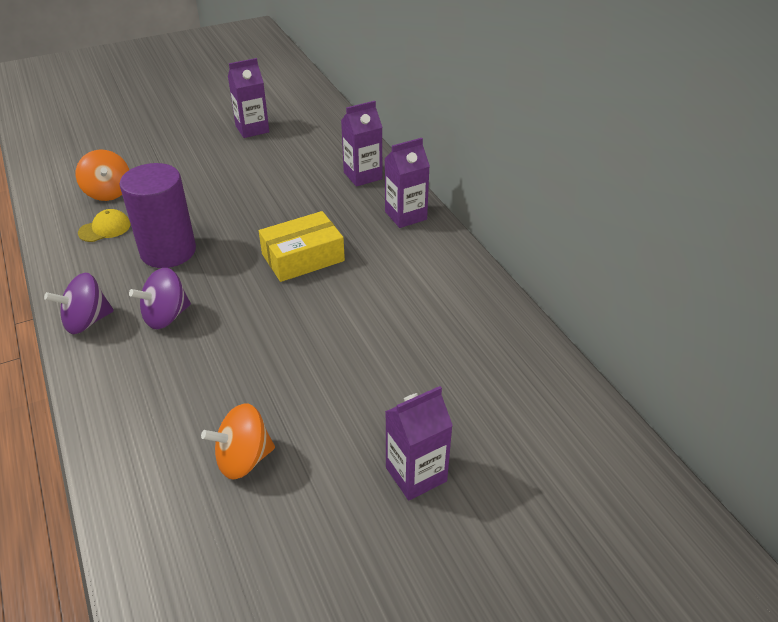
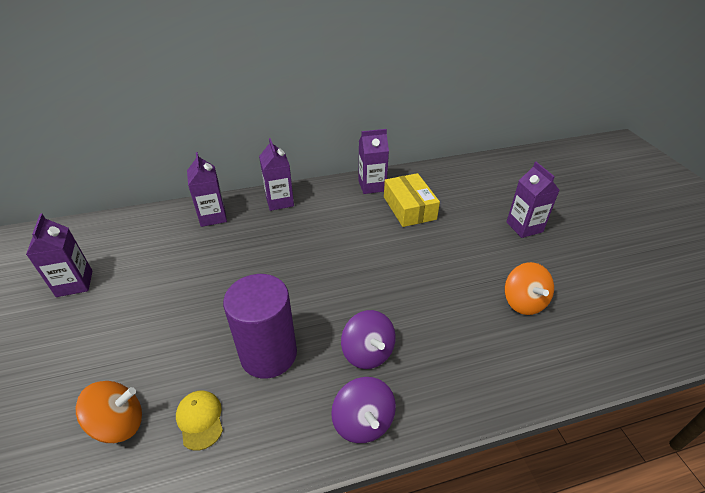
camera: 80 degrees left, 0 degrees up
(303, 257) = (311, 259): yellow box -> yellow box (409, 208)
(470, 290) = (372, 186): none -> purple carton

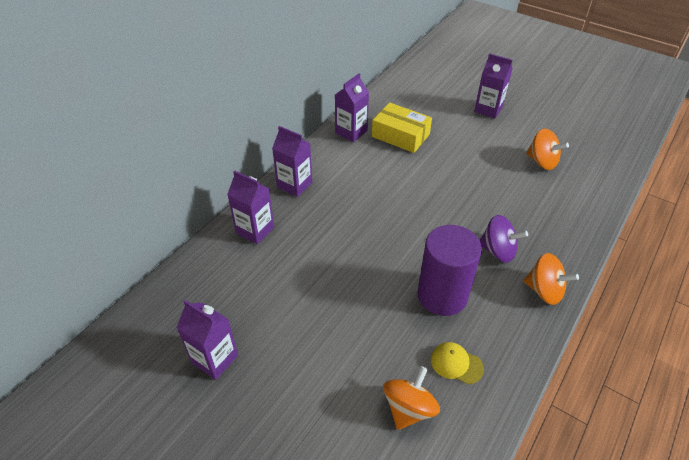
camera: 40 degrees left, 5 degrees up
(363, 422) = (544, 291): purple spinning top -> orange spinning top

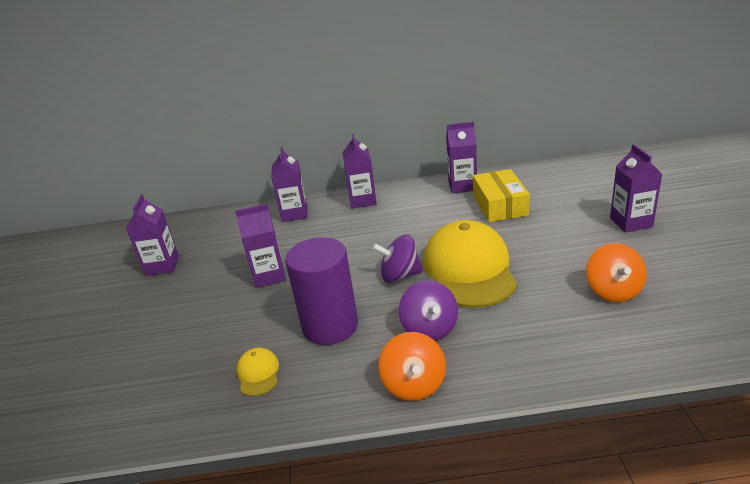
camera: 55 degrees right, 15 degrees down
(333, 294) = (269, 276): none -> purple carton
(409, 408) = (187, 372): orange spinning top -> none
(423, 228) = (399, 275): none -> purple spinning top
(456, 195) = (469, 269): none -> yellow cap

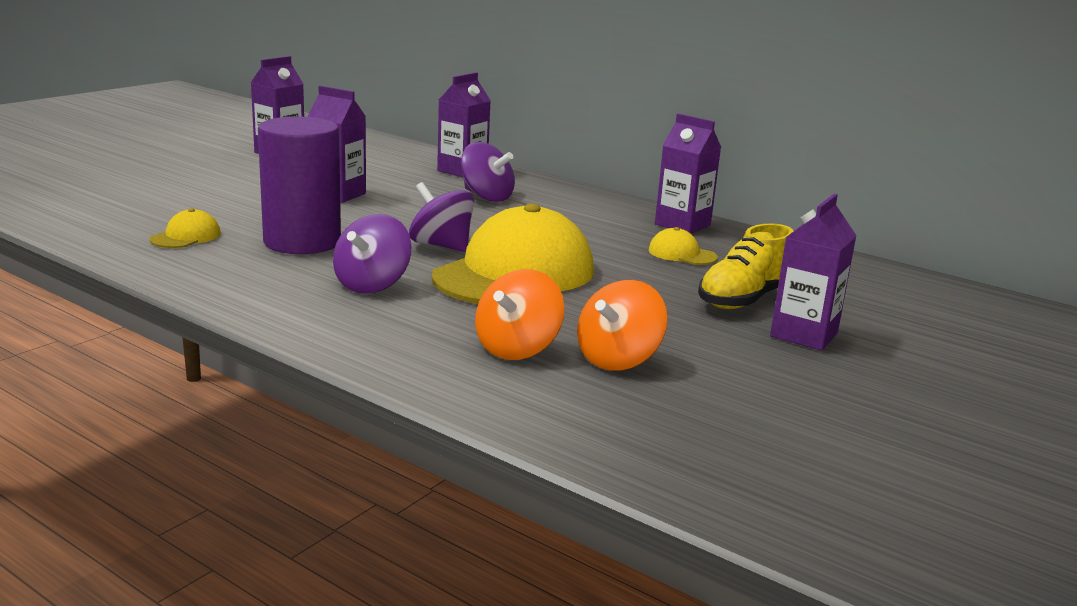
camera: 35 degrees right, 10 degrees down
(346, 225) = (486, 197): none -> purple spinning top
(362, 200) = (548, 190): purple carton -> none
(414, 384) = (269, 303): orange spinning top -> orange spinning top (517, 349)
(500, 205) = (682, 254): yellow box -> yellow cap
(574, 217) = (743, 299): none -> yellow shoe

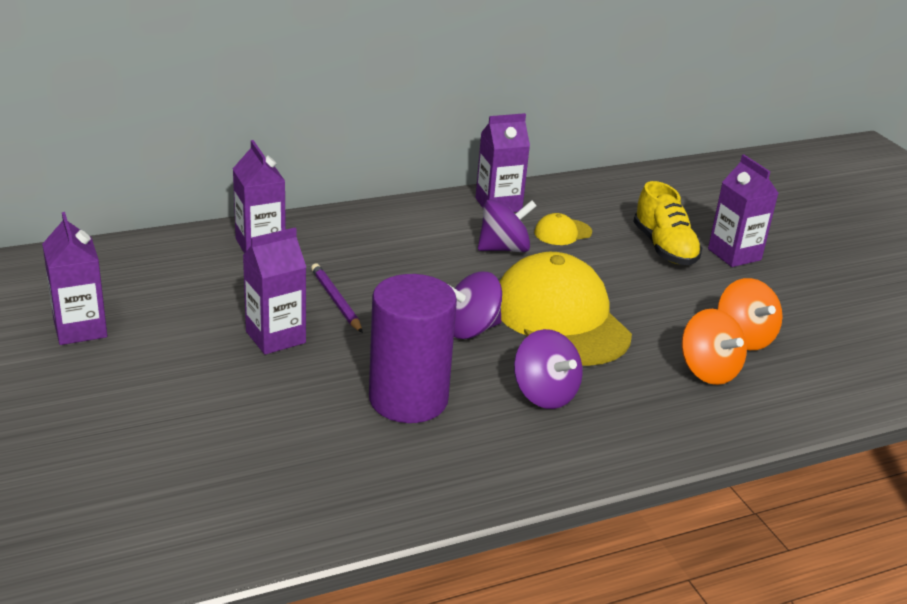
camera: 60 degrees left, 10 degrees up
(186, 236) = (340, 465): yellow cap -> none
(417, 201) = (336, 300): none -> purple pencil
(486, 197) = (353, 261): purple spinning top -> purple spinning top (504, 248)

